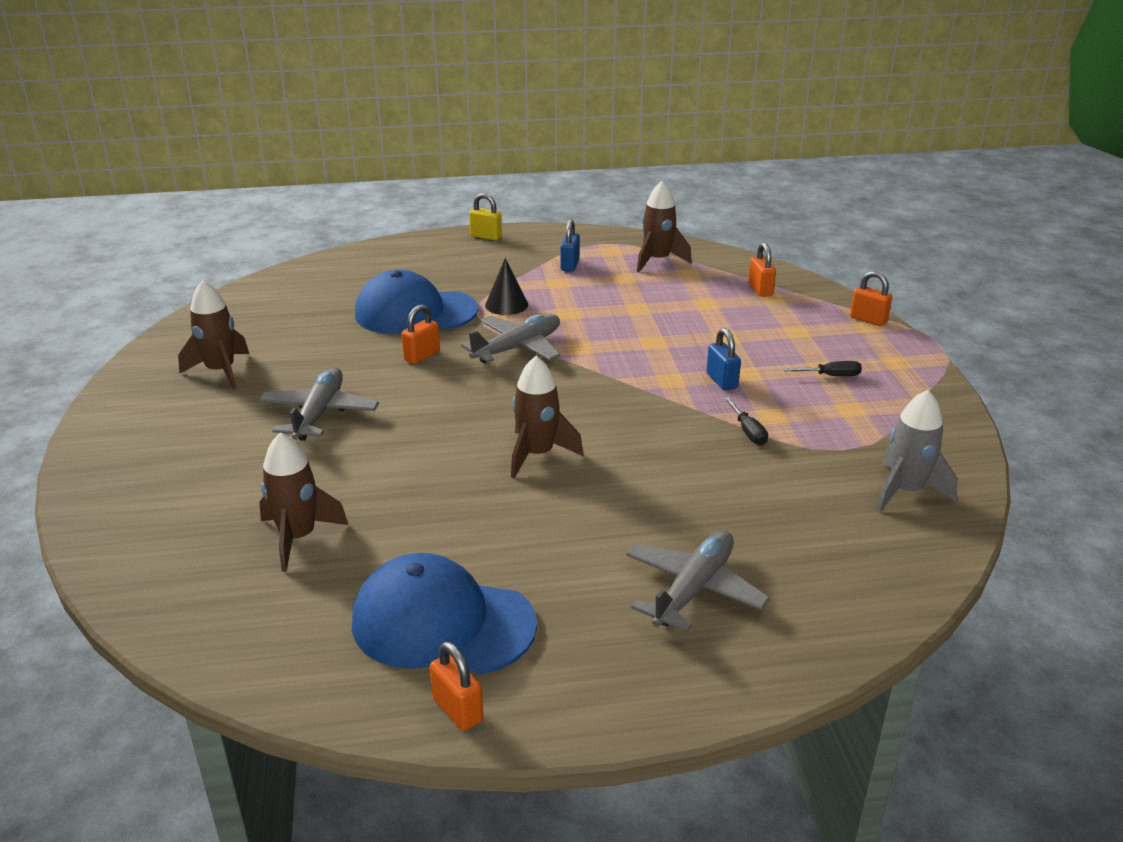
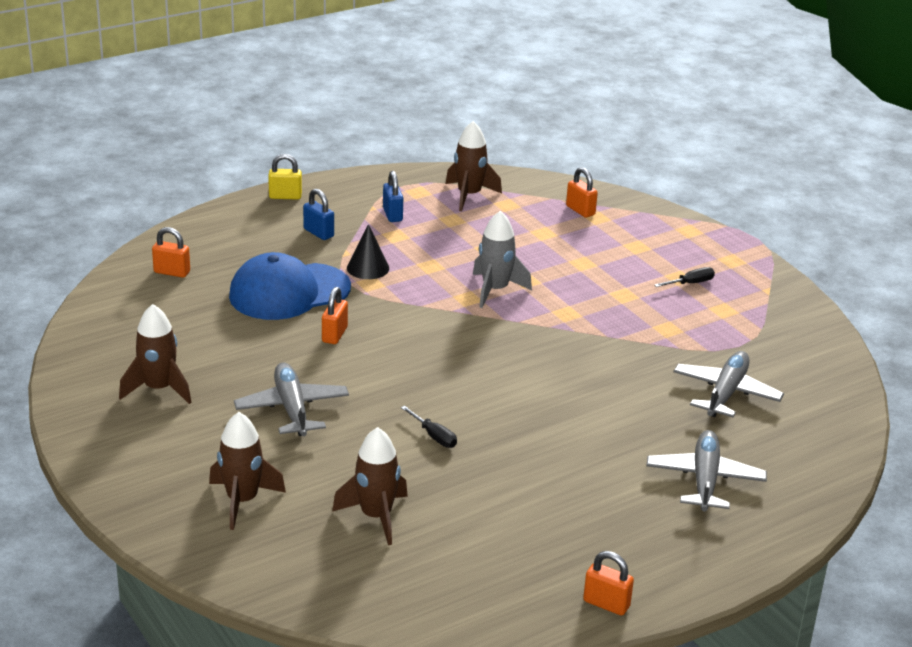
camera: 25 degrees left, 0 degrees up
(442, 623) = (545, 550): blue cap -> none
(517, 348) = (414, 309): grey plane -> grey plane (726, 393)
(537, 454) = (510, 403): brown rocket -> brown rocket (242, 501)
(722, 381) = (608, 306): blue padlock -> blue padlock (318, 233)
(748, 432) = (659, 347): black screwdriver -> black screwdriver (434, 436)
(868, 320) = (687, 224): orange padlock -> orange padlock (172, 272)
(905, 491) = (802, 370): grey rocket -> grey rocket (495, 290)

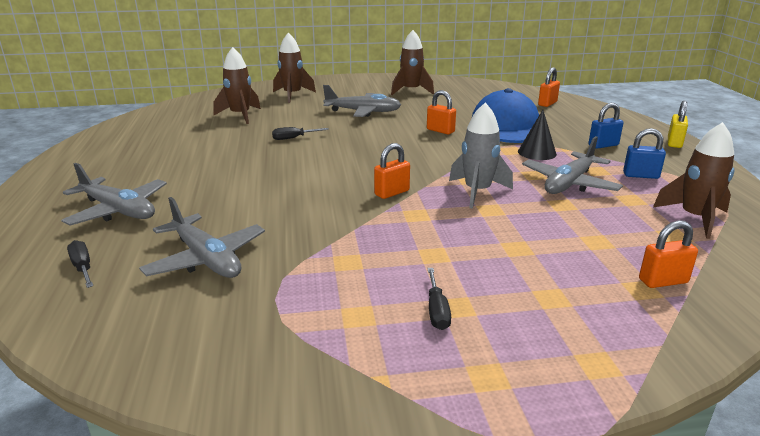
camera: 115 degrees right, 5 degrees down
(439, 247) = (569, 183): none -> grey plane
(606, 604) = (78, 150): orange padlock -> orange padlock (392, 193)
(794, 448) = (82, 267): none -> black screwdriver

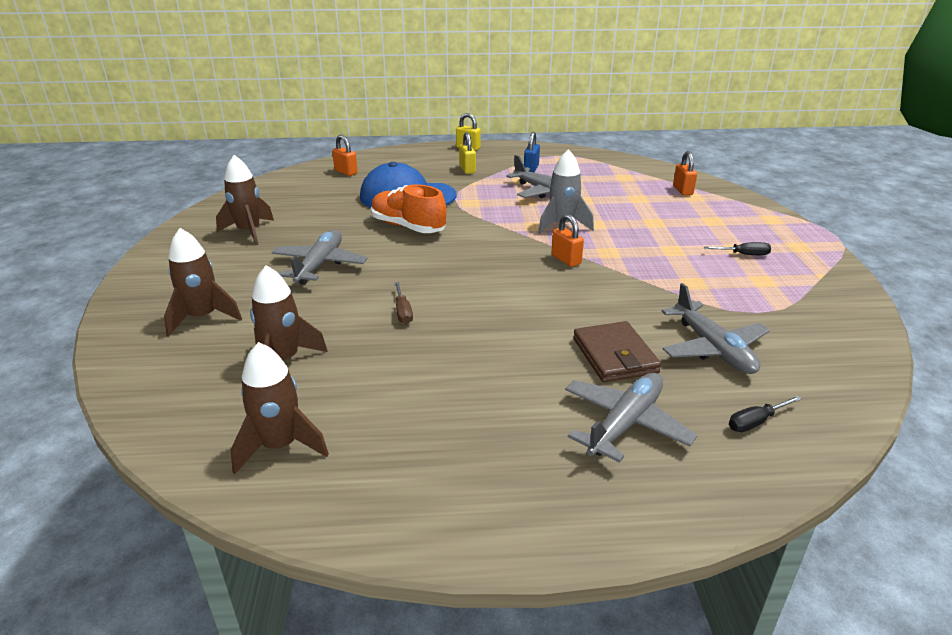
camera: 85 degrees left, 5 degrees up
(206, 259) = (713, 348): grey plane -> grey plane turned 105 degrees clockwise
(210, 210) = (615, 356): none -> brown wallet
(293, 138) = (403, 312): black screwdriver -> brown screwdriver
(440, 131) = (408, 227): orange padlock -> orange shoe
(537, 152) = (479, 194): black cone -> none
(603, 145) = (467, 169): blue padlock -> yellow padlock
(695, 218) = (600, 168): brown rocket -> brown rocket (280, 446)

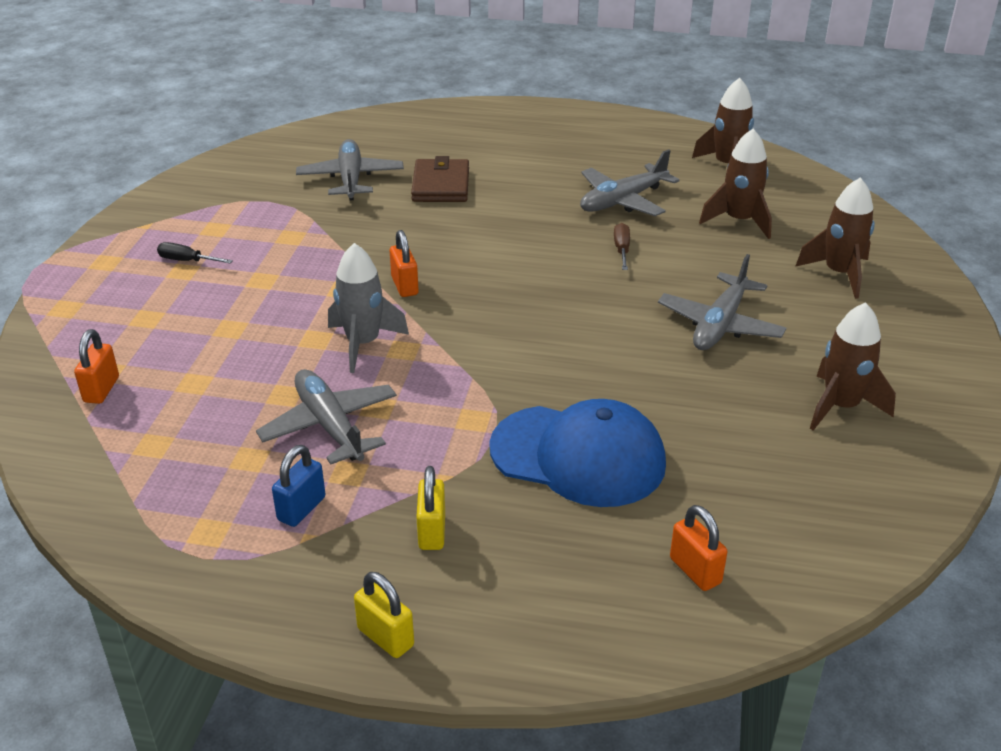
camera: 165 degrees left, 5 degrees up
(408, 227) = (592, 377): orange shoe -> none
(625, 423) = (472, 146): grey plane -> grey plane (623, 201)
(755, 422) = (380, 135): black screwdriver -> none

